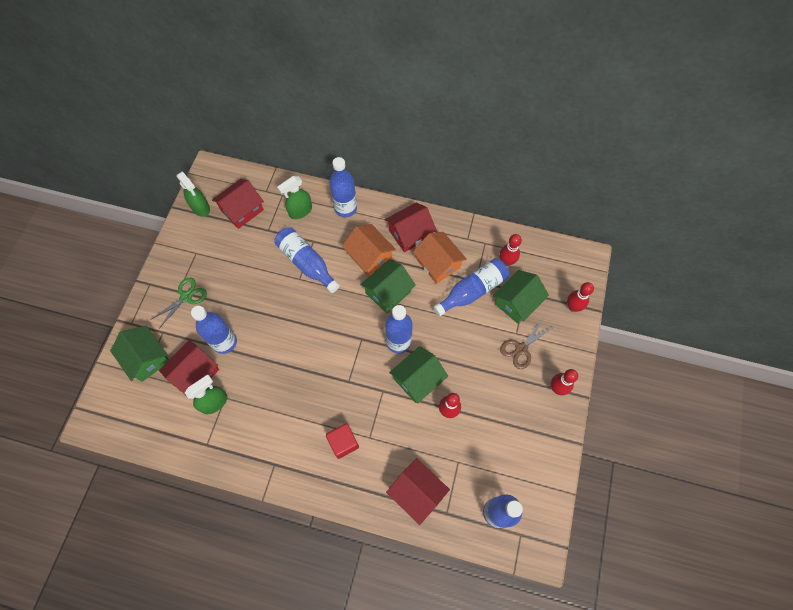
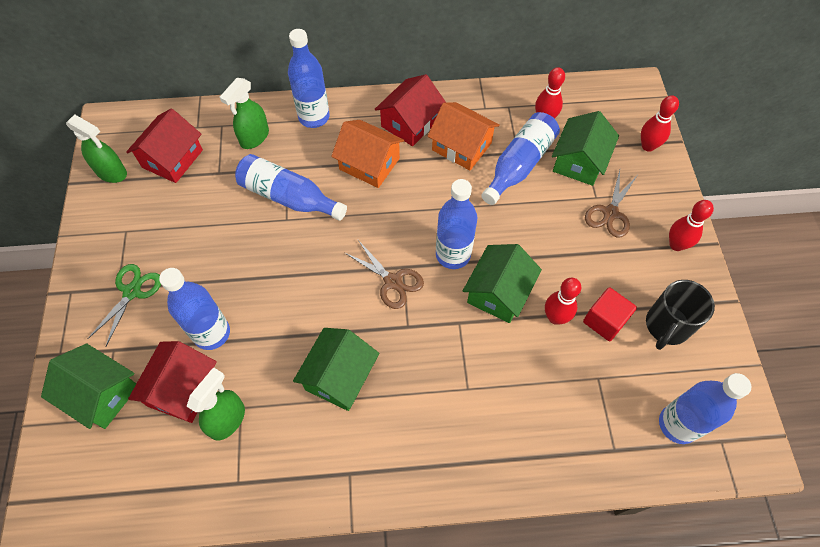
camera: 20 degrees left, 5 degrees down
(343, 443) = (435, 408): red cube -> red cube (604, 321)
(351, 347) = (392, 281): none -> brown scissors
(388, 292) = (412, 199): green house -> green house (339, 376)
(417, 492) = (563, 437): red house -> none
(521, 443) = (666, 326): none -> black mug

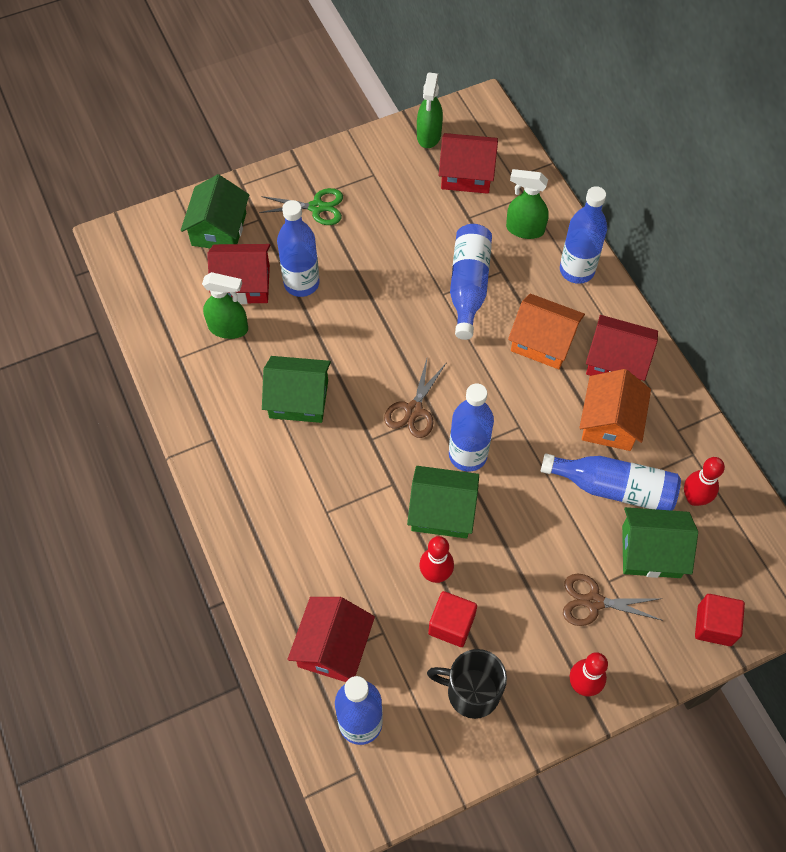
camera: 70 degrees right, 0 degrees up
(369, 164) = (543, 342): orange house -> orange house turned 75 degrees counterclockwise
(602, 425) = (333, 647): none -> red house
(648, 146) = (714, 625): red bowling pin -> red cube

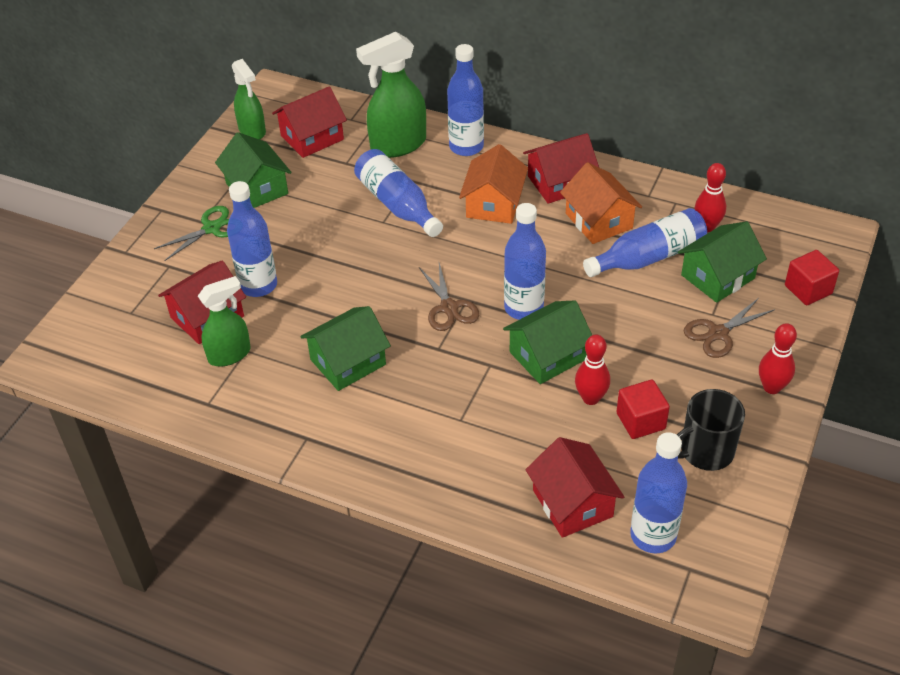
camera: 40 degrees left, 15 degrees down
(219, 229) = (140, 294): green house -> green house (257, 188)
(524, 229) = (397, 145): green spray bottle -> green spray bottle, size x1.54
(543, 342) = (494, 204): orange house -> orange house turned 60 degrees counterclockwise

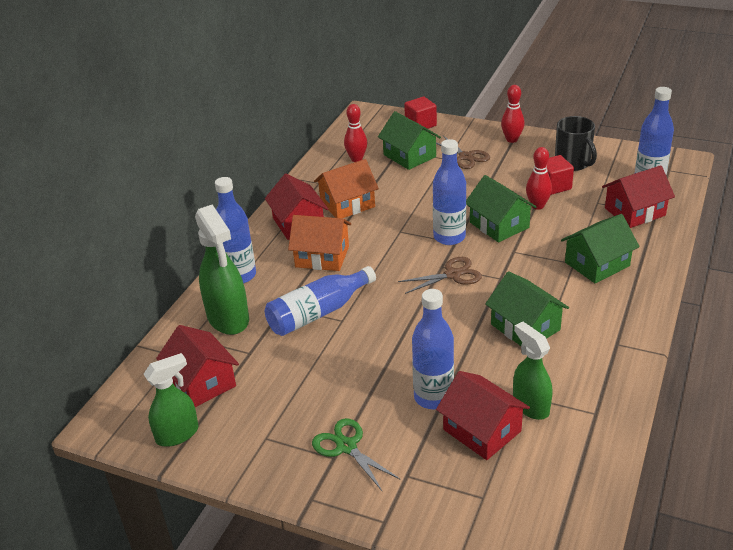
camera: 90 degrees left, 10 degrees down
(257, 188) = (282, 417): green house -> green house (597, 264)
(649, 257) = (389, 182): blue bottle -> none

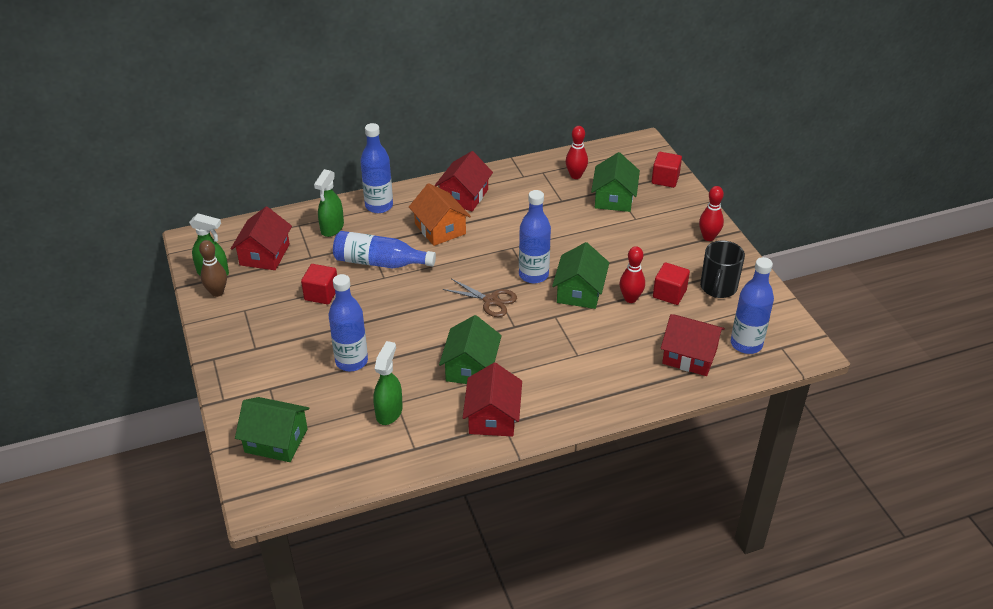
camera: 45 degrees right, 5 degrees up
(211, 446) = (217, 292): none -> brown bowling pin
(228, 319) = (332, 228): green spray bottle -> green spray bottle, size x0.65
(313, 371) = (321, 294): none -> red cube
(346, 447) = (269, 348): green scissors -> none
(347, 204) = (513, 204): orange house -> none
(465, 157) = (650, 226): brown scissors -> none
(482, 430) = (342, 401): red house -> red house (492, 417)
(597, 264) = (590, 368): green house -> green house (276, 440)

